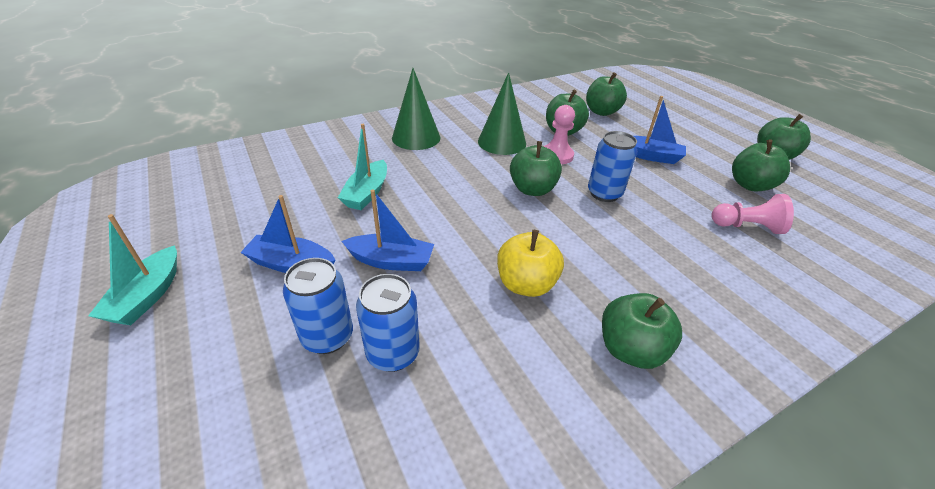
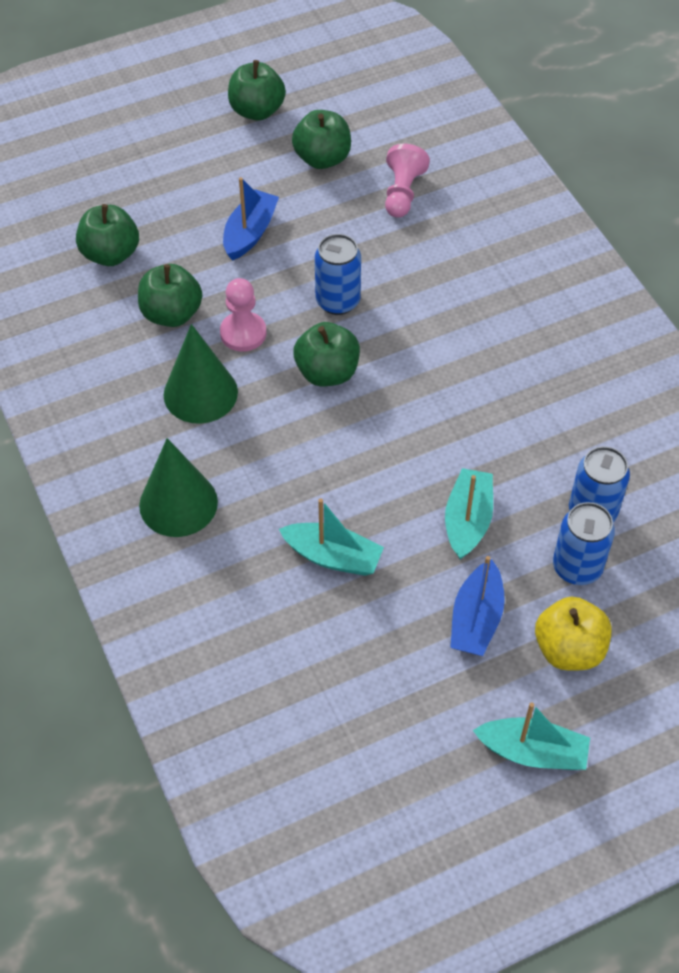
camera: 85 degrees left, 15 degrees up
(391, 261) = (467, 520): blue boat -> turquoise boat
(526, 284) = (499, 400): yellow apple -> yellow apple (569, 649)
(630, 349) = (575, 336): green apple -> none

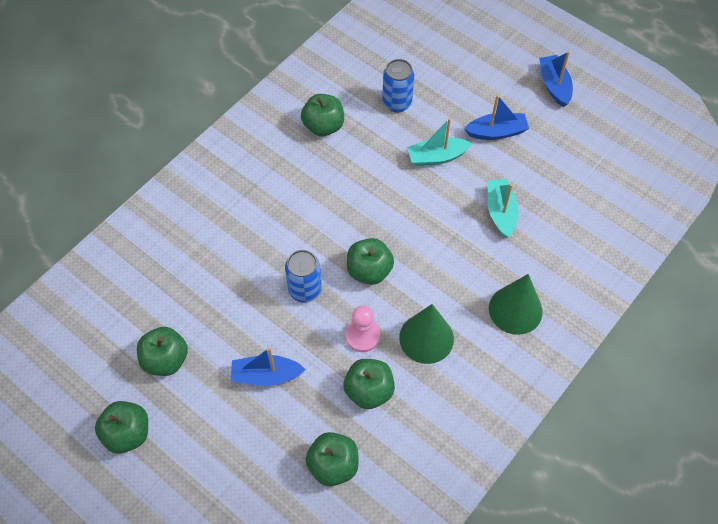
camera: 115 degrees left, 5 degrees up
(402, 193) = (181, 291): pink pawn -> none
(532, 752) = (554, 85): turquoise boat -> blue boat
(569, 649) = (488, 88): yellow apple -> none
(577, 567) = (437, 99): blue can -> none
(587, 407) = (323, 126): none -> green apple

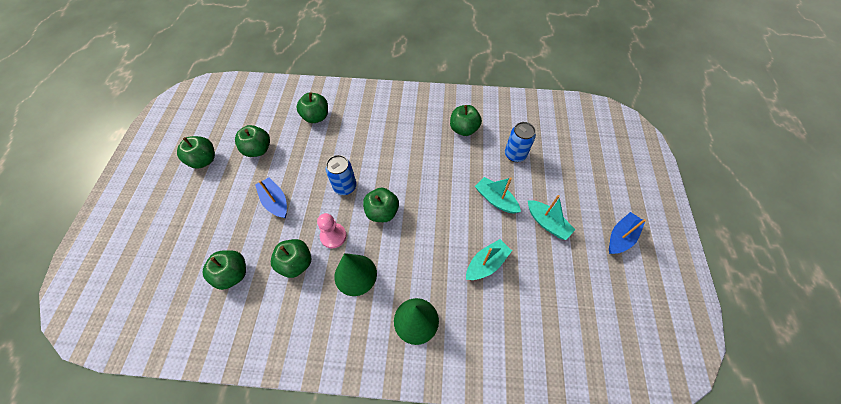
camera: 55 degrees right, 0 degrees up
(168, 267) = (316, 117): none -> green apple
(496, 132) = (547, 223): blue boat -> turquoise boat

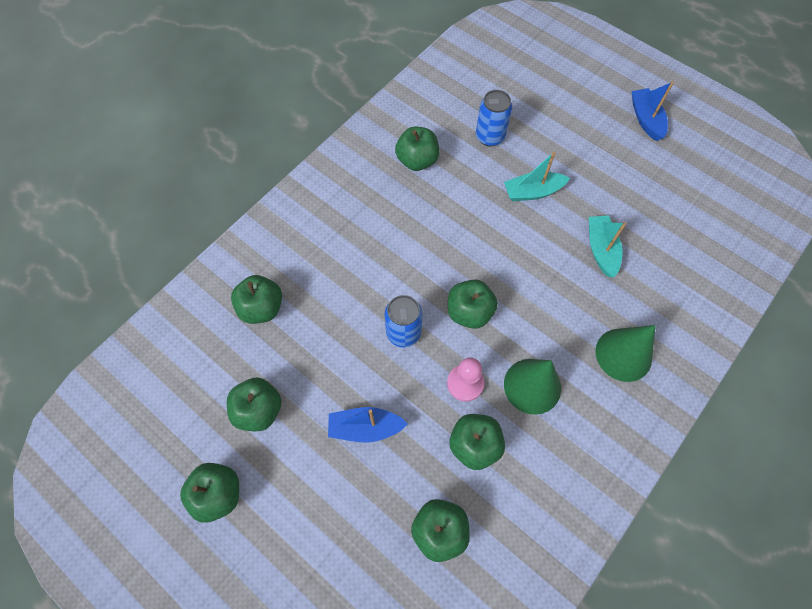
camera: 55 degrees left, 5 degrees up
(547, 223) = (591, 166): turquoise boat -> none

